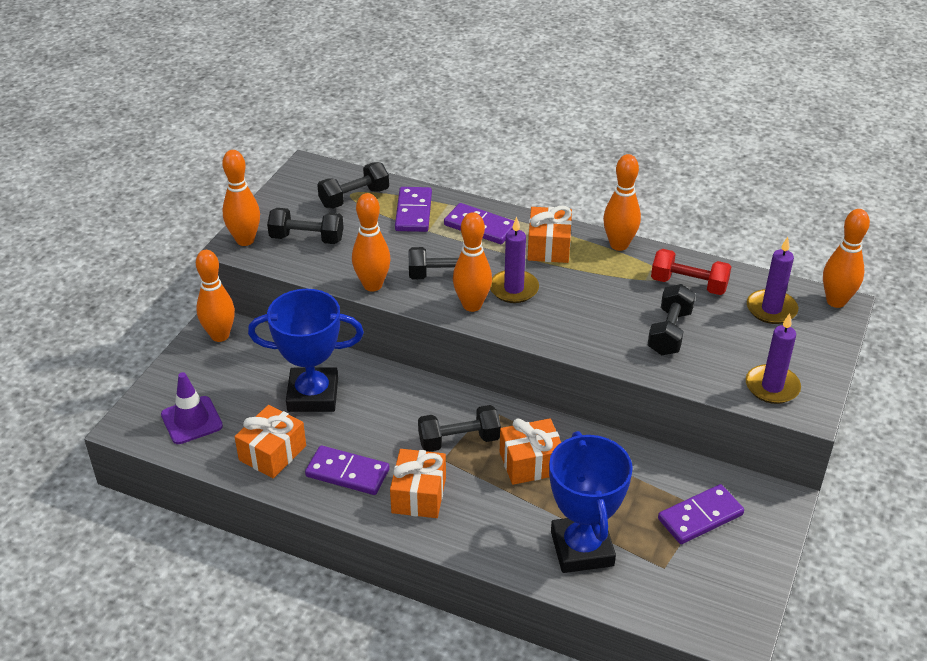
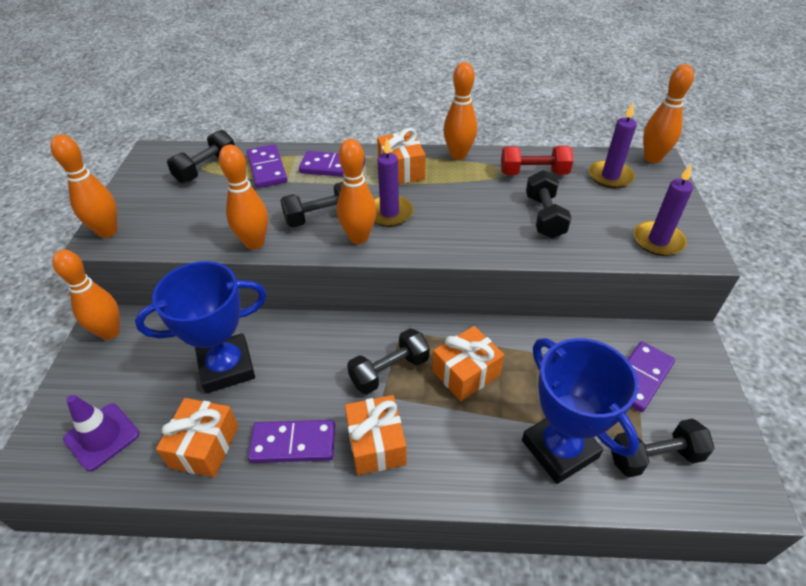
camera: 20 degrees left, 5 degrees up
(307, 239) = (172, 215): black dumbbell -> black dumbbell (654, 457)

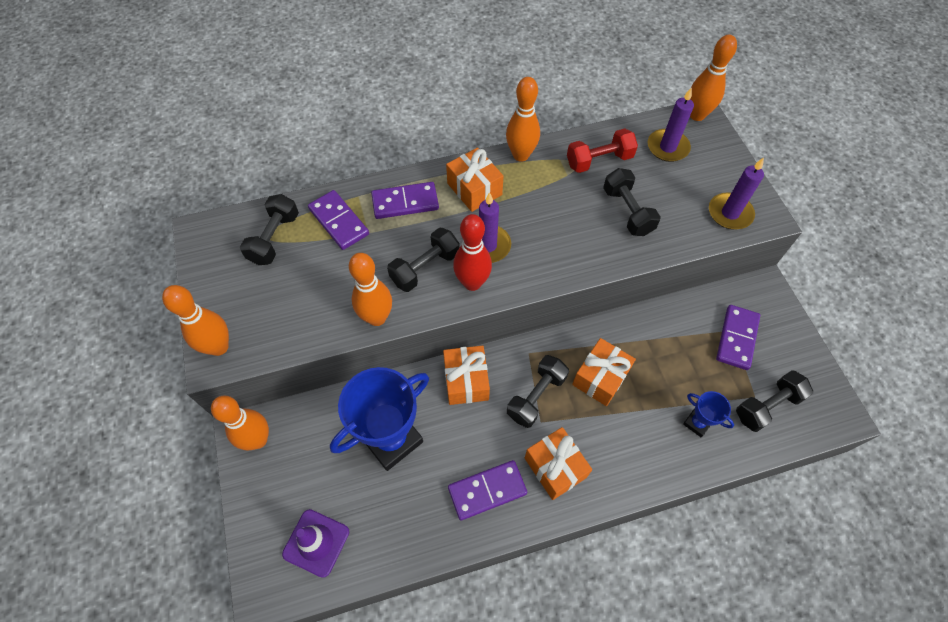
camera: 20 degrees left, 15 degrees up
(204, 446) = (413, 519): orange gift -> orange gift (466, 381)
(359, 237) = (472, 283): orange bowling pin -> red bowling pin
(559, 449) = (697, 423): blue trophy -> blue trophy, size x0.47

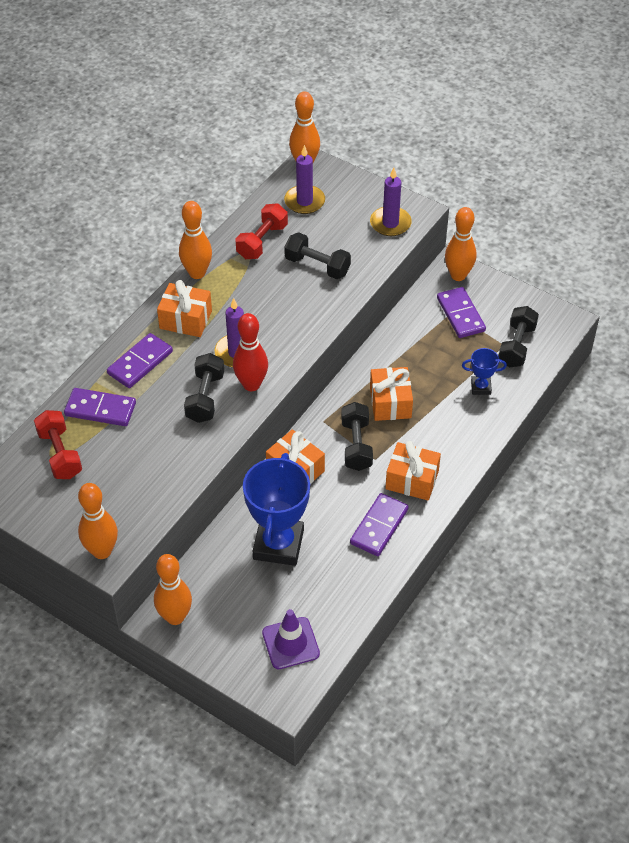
camera: 40 degrees left, 10 degrees down
(274, 238) = (60, 454): black dumbbell -> red dumbbell
(377, 317) = (204, 452): orange bowling pin -> orange bowling pin (458, 275)

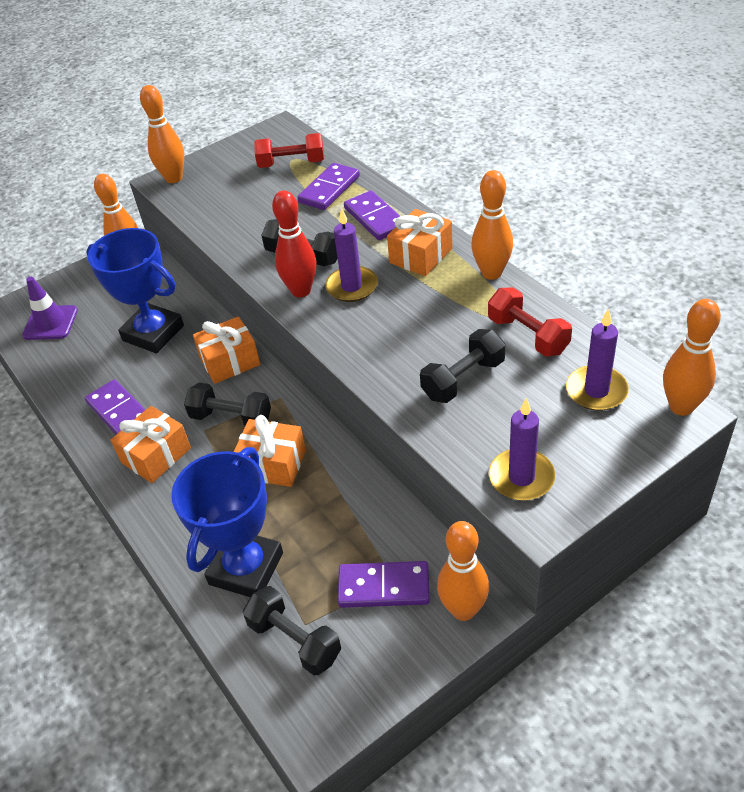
camera: 115 degrees right, 5 degrees down
(481, 387) = (246, 568): blue trophy -> blue trophy, size x2.13

